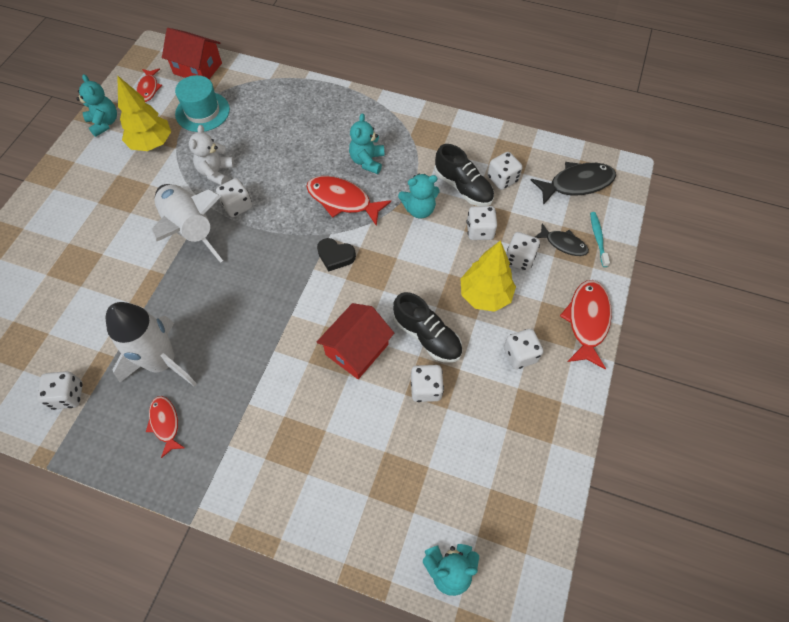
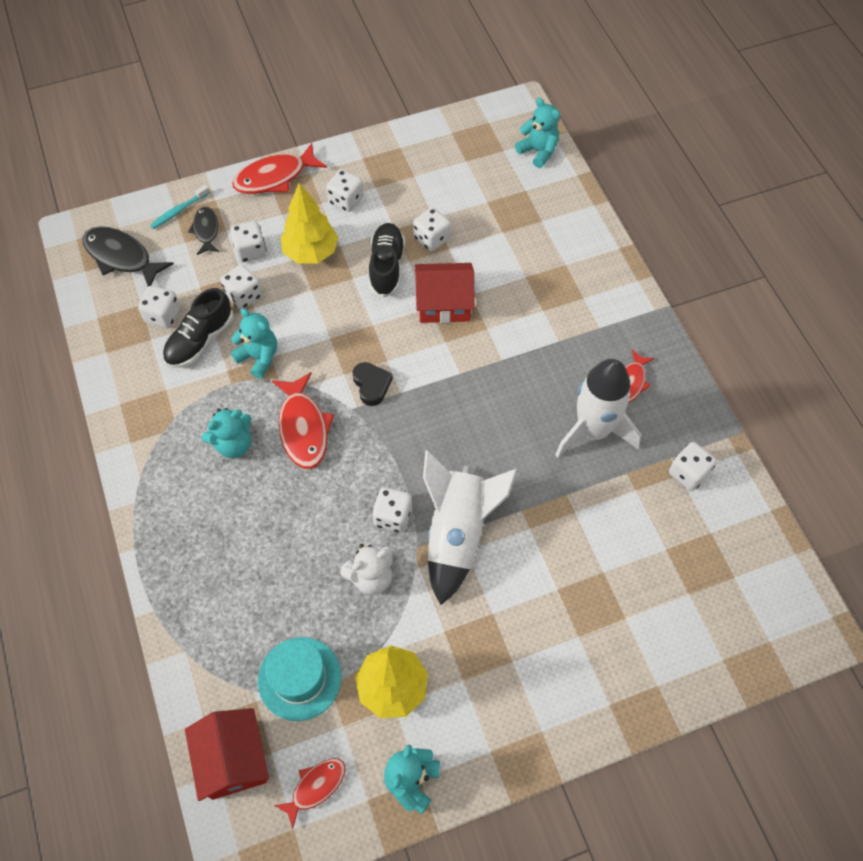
camera: 130 degrees left, 0 degrees up
(463, 187) = (200, 340): black shoe -> black shoe turned 150 degrees counterclockwise

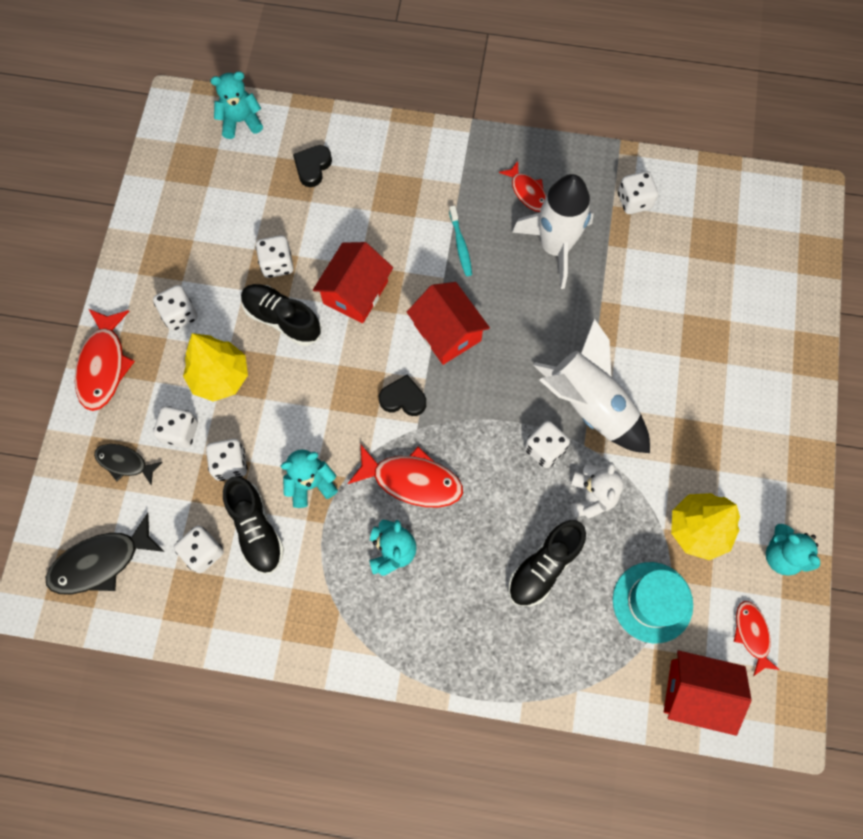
camera: 60 degrees left, 10 degrees up
(179, 211) = (80, 478): turquoise toothbrush -> turquoise toothbrush (460, 245)
(283, 569) = (544, 566): none -> black shoe
(453, 387) = (447, 332): none -> red house
(534, 218) = (312, 167): none -> black heart

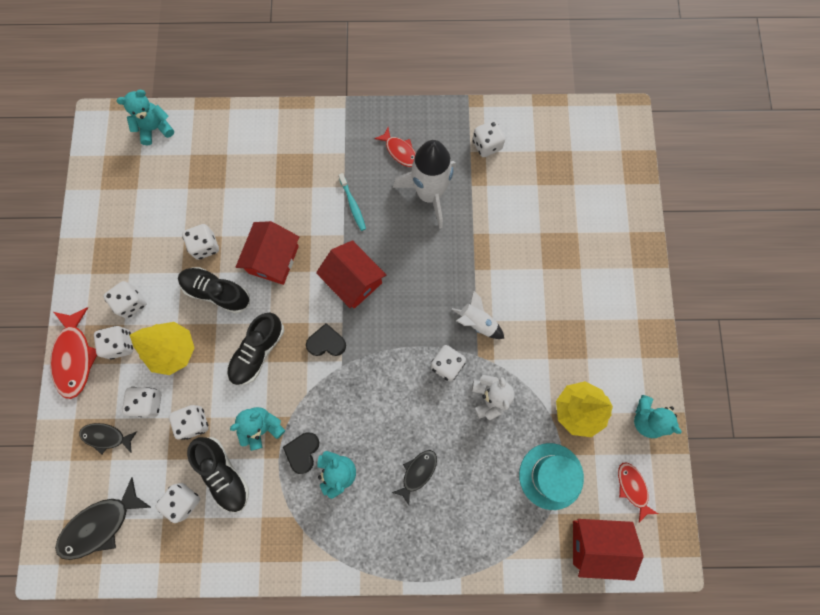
camera: 10 degrees left, 5 degrees up
(159, 360) = (120, 344): none -> white dice
(312, 167) = (221, 158): black heart -> black heart (303, 452)
(412, 480) = (344, 410): red fish -> none
(489, 569) = (417, 472): none -> black fish
(544, 566) = (461, 462): black shoe -> black shoe (258, 352)
(590, 405) = (477, 322): white rocket -> white rocket, size x0.51

